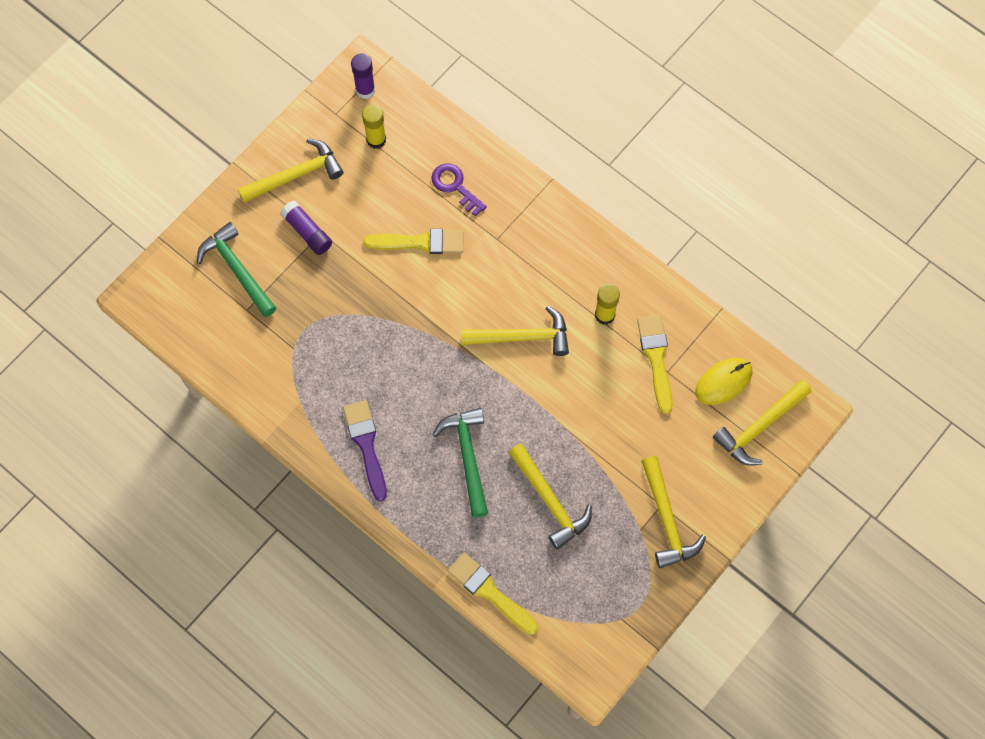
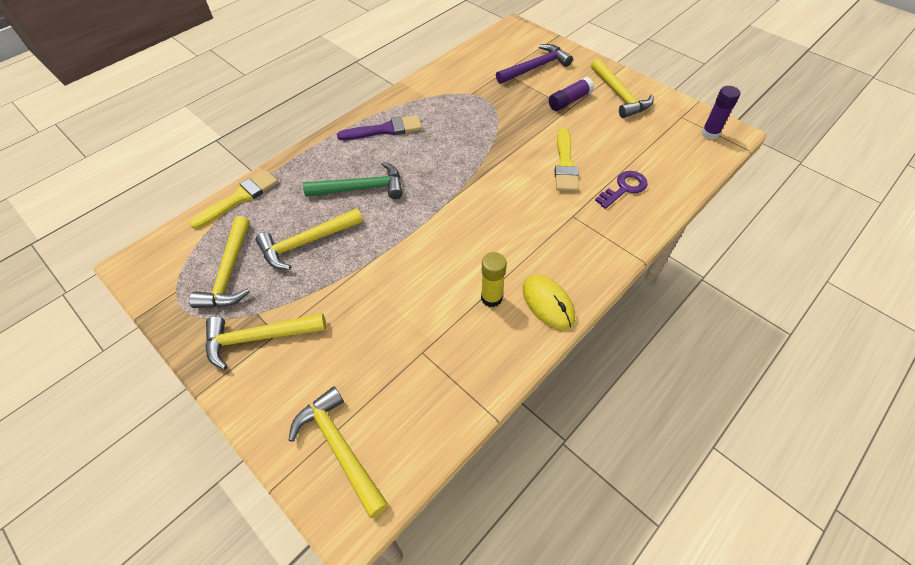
camera: 95 degrees right, 15 degrees down
(237, 270) = (535, 67): green hammer -> purple hammer
(376, 140) = (662, 139): yellow glue stick -> none
(522, 337) = (471, 229): yellow hammer -> yellow hammer (230, 272)
(656, 358) = (438, 342): yellow brush -> none
(723, 382) = (402, 411): yellow mouse -> yellow mouse (548, 303)

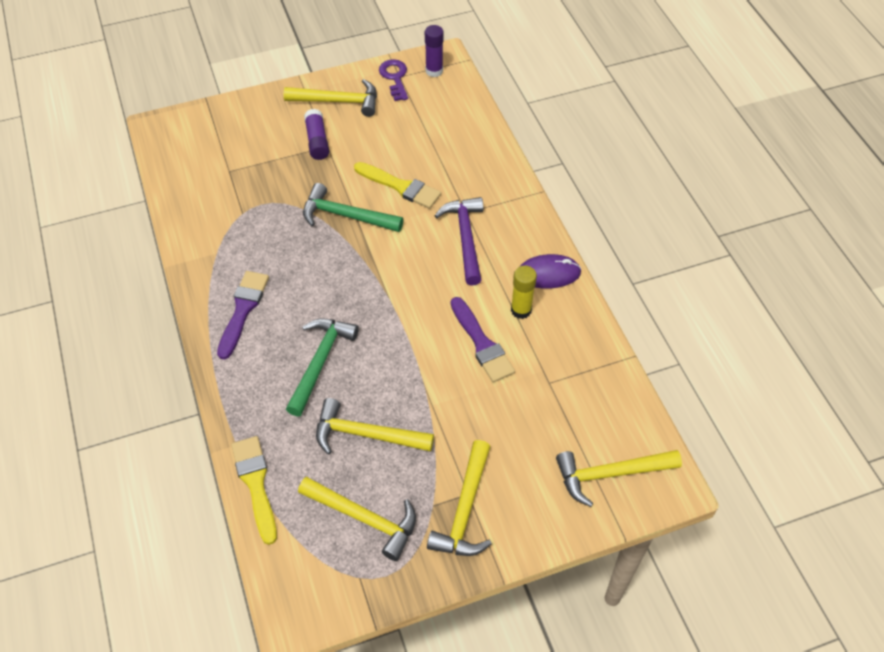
camera: 65 degrees left, 0 degrees up
(307, 242) = (366, 435): yellow hammer -> yellow hammer turned 105 degrees clockwise
(436, 283) = (482, 344): none -> purple brush
(509, 146) = (346, 216): none -> green hammer
(535, 67) = (244, 142): purple hammer -> purple hammer (465, 238)
(548, 303) = (548, 274): yellow mouse -> purple mouse
(624, 188) = (458, 161): purple key -> purple key (394, 77)

